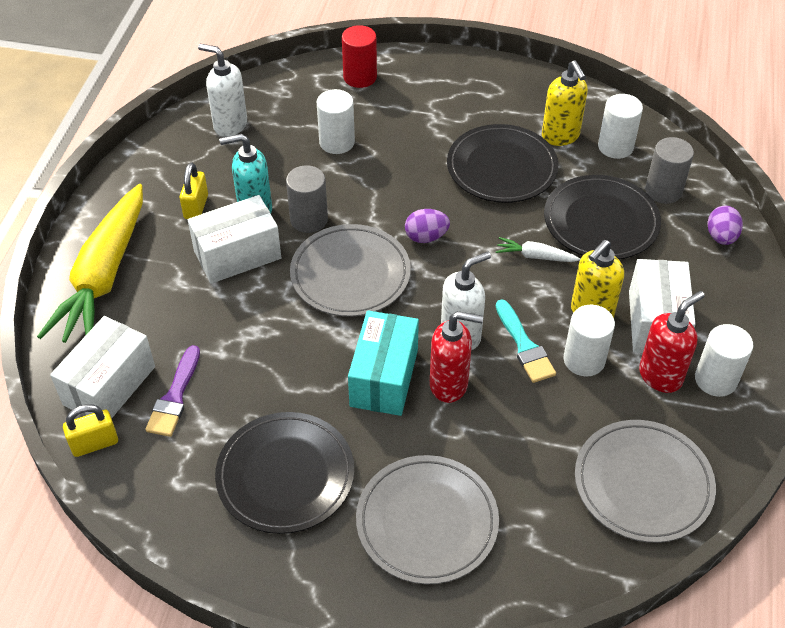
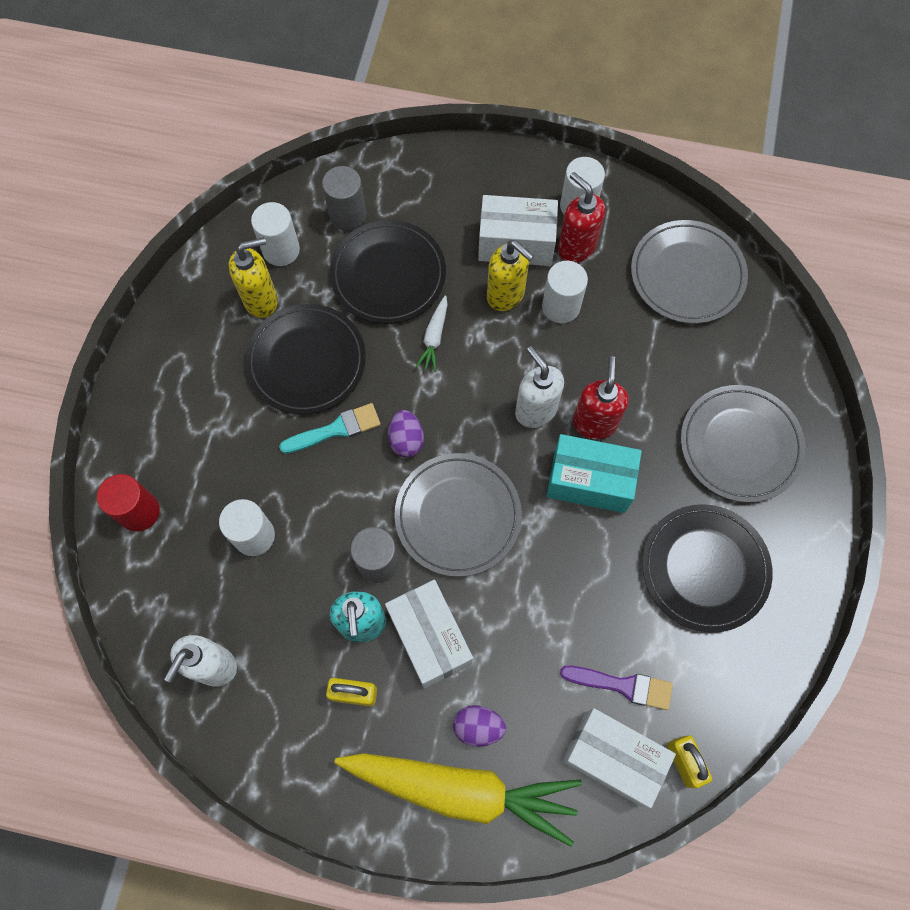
camera: 90 degrees left, 20 degrees up
(524, 346) = (546, 355): turquoise brush -> turquoise brush (336, 429)
(721, 237) = (411, 176): purple egg -> purple egg (478, 727)

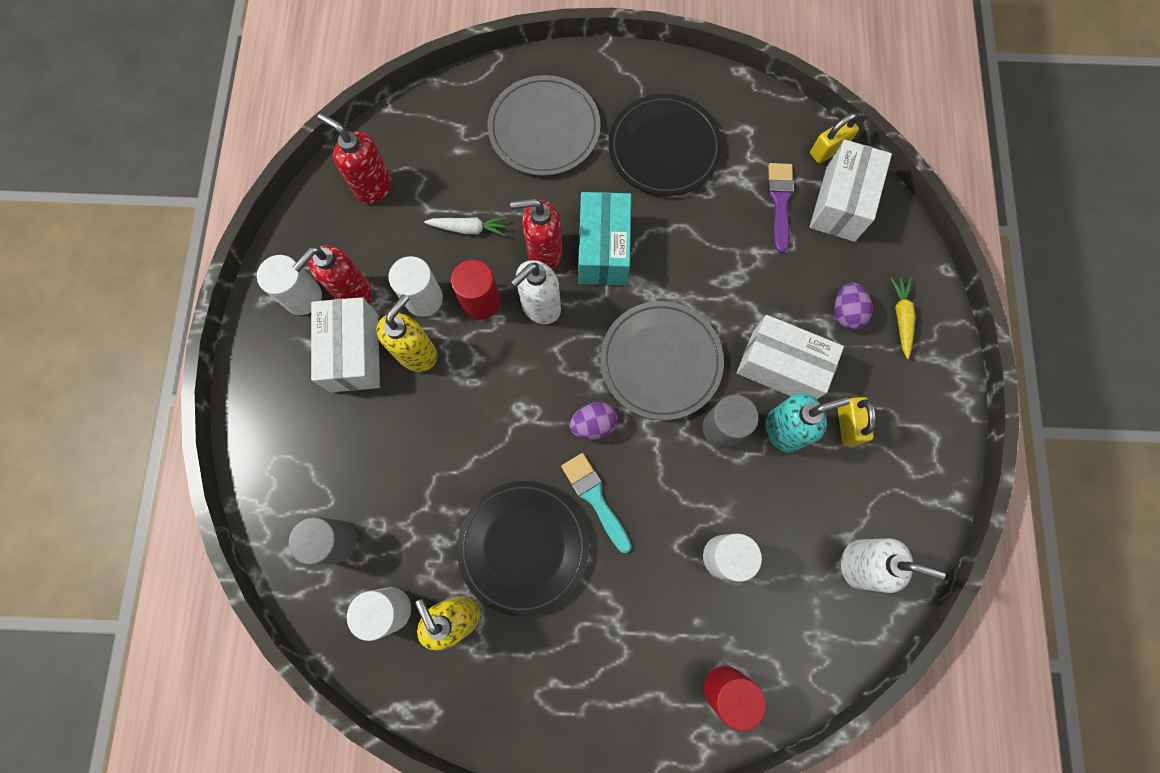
camera: 100 degrees left, 5 degrees up
(388, 275) = (407, 480): black plate -> none
(430, 638) = (781, 367): white box -> white box turned 60 degrees clockwise
(434, 338) = (476, 417): white carrot -> white carrot (469, 228)
(462, 790) = (901, 317): yellow carrot -> yellow carrot, size x0.40
(549, 356) = (480, 301): none -> red cylinder
(687, 275) = (373, 187): grey plate -> red soap dispenser

